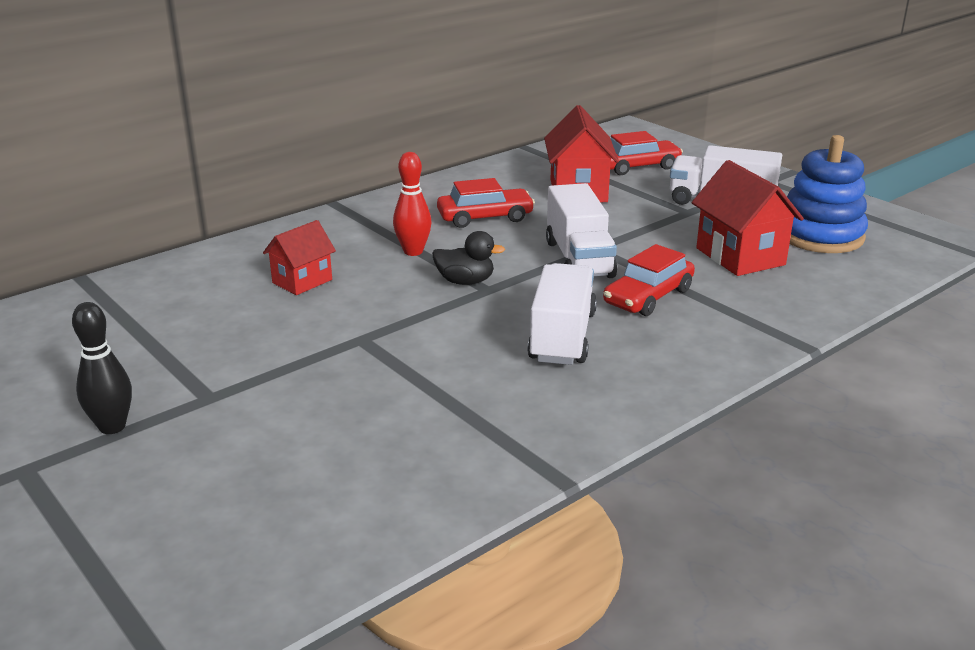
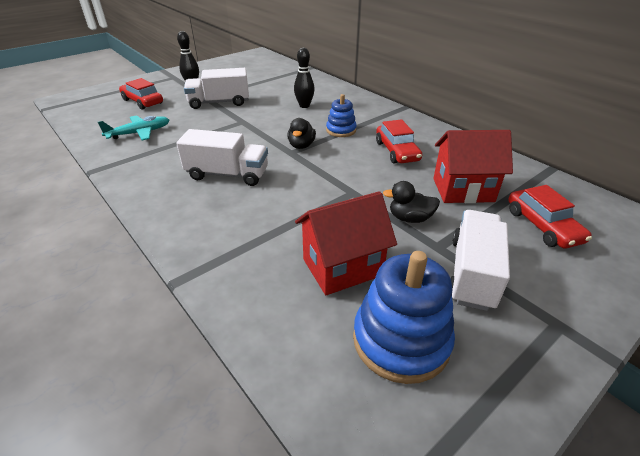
camera: 90 degrees right, 10 degrees up
(302, 281) = (304, 106): red house -> black bowling pin
(398, 457) = (139, 133): none -> turquoise plane
(413, 251) = (341, 130): red bowling pin -> blue stacking toy
(579, 259) = (333, 184): white truck -> white truck (219, 102)
(642, 220) = (410, 218): none -> black duck
(648, 297) = (273, 210): red car -> red car (143, 101)

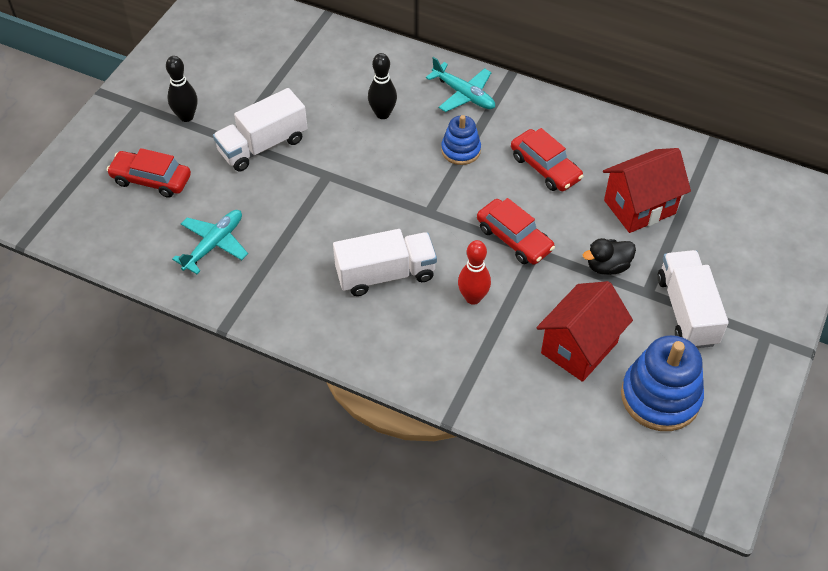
camera: 25 degrees left, 15 degrees up
(278, 205) = (473, 298): none -> red bowling pin
(301, 145) = (433, 196): black duck -> none
(365, 108) = (463, 94): none -> turquoise plane
(542, 226) = (726, 231): red car -> red car (514, 239)

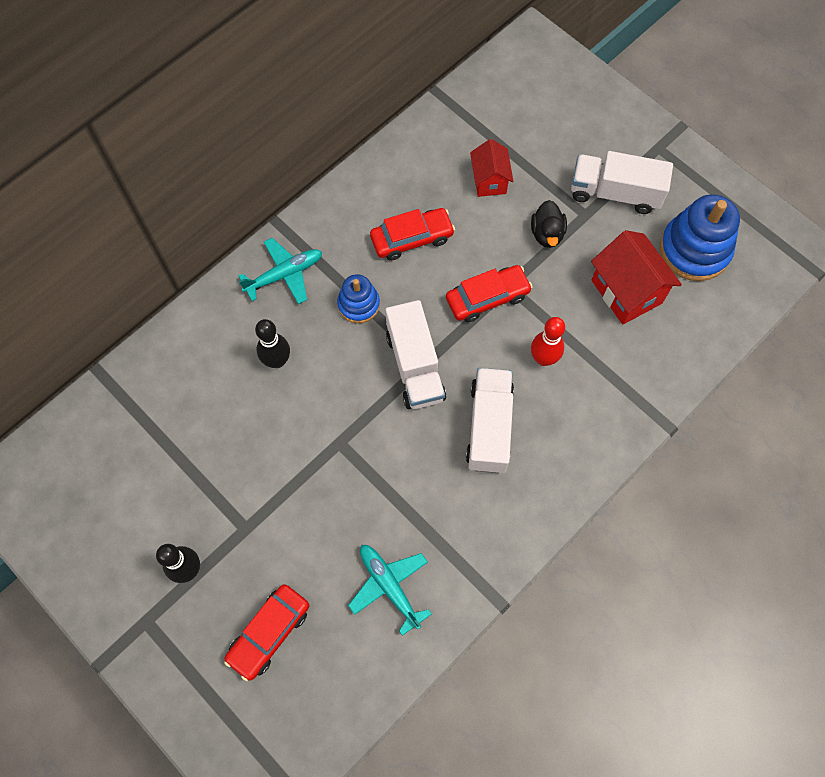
camera: 70 degrees left, 15 degrees up
(263, 145) = (269, 496): white truck -> white truck (415, 366)
(639, 207) = (489, 181): red house -> red house, size x0.63

